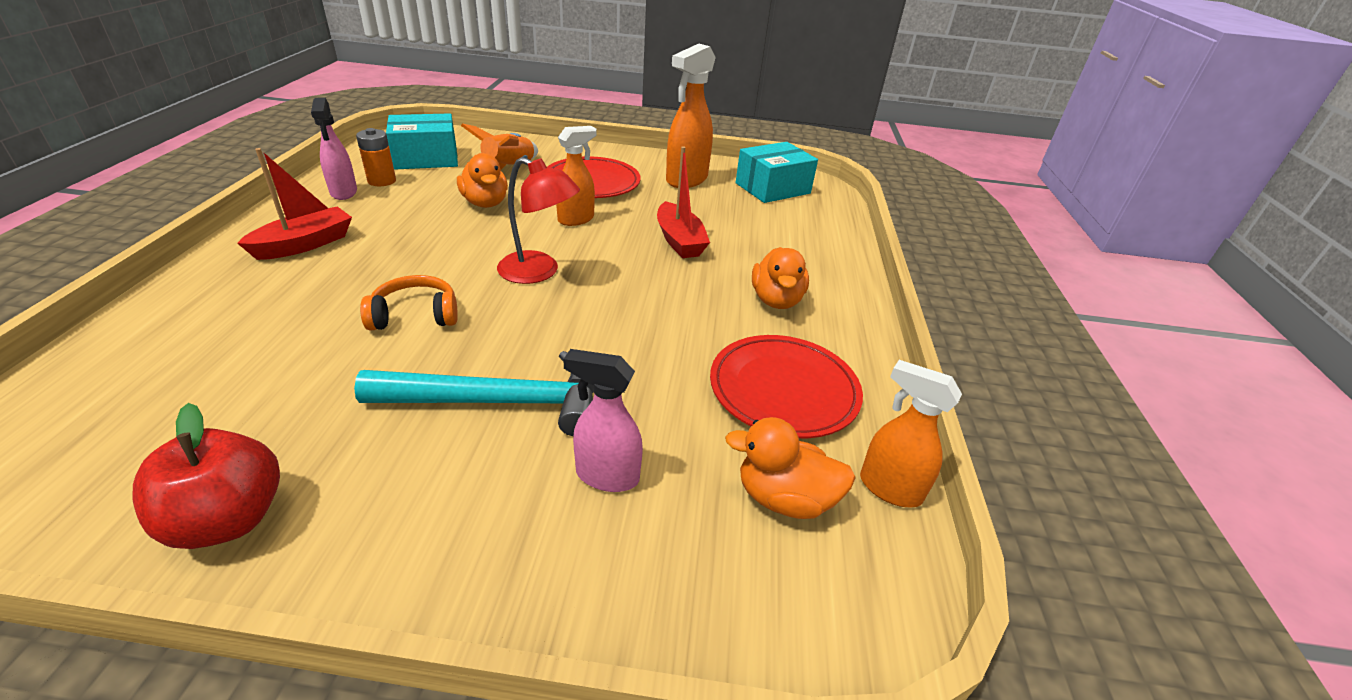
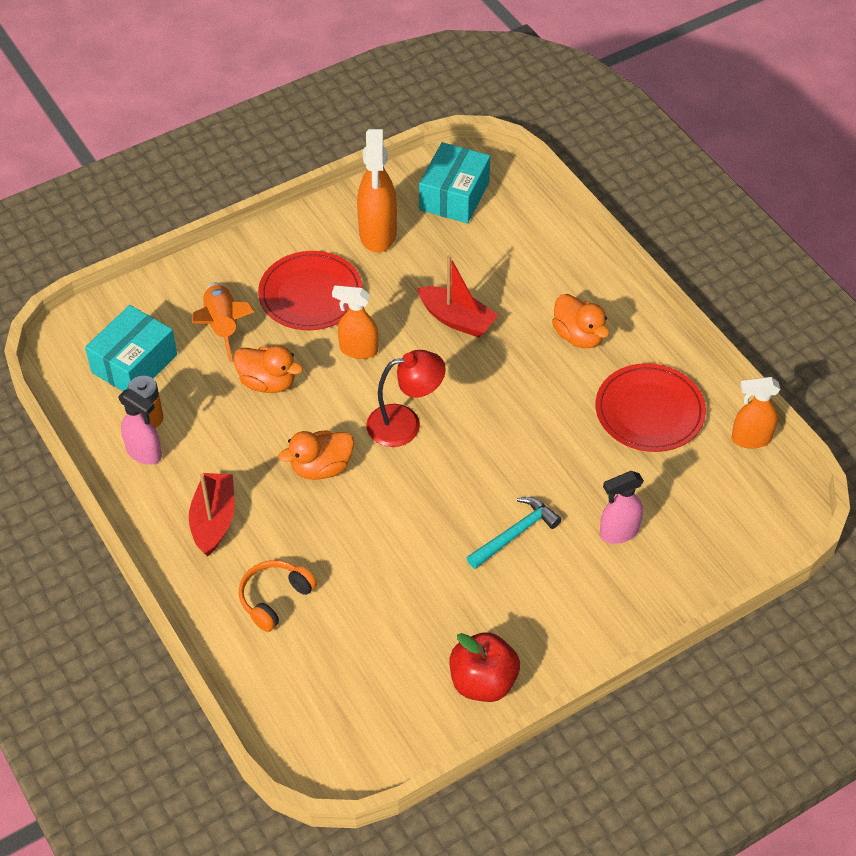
camera: 35 degrees left, 15 degrees up
(415, 315) = (383, 517): orange headphones -> orange headphones (275, 598)
(500, 402) = (515, 534): turquoise hammer -> turquoise hammer, size x0.63
(576, 219) = (358, 350): orange spray bottle -> orange spray bottle turned 90 degrees counterclockwise
(784, 498) = (709, 481): orange duck -> orange duck (321, 468)

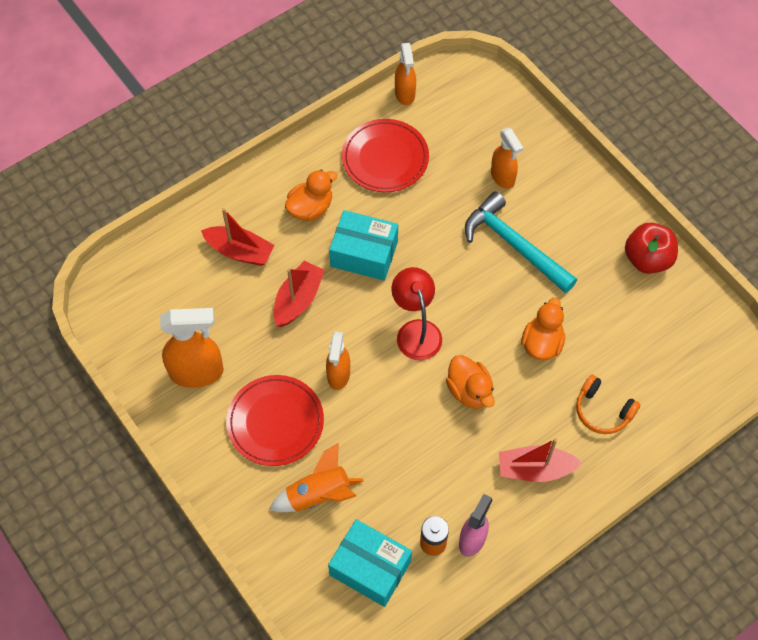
camera: 95 degrees left, 10 degrees up
(268, 382) = (382, 446): orange duck -> orange duck (542, 343)
(454, 196) = (147, 312): turquoise box -> turquoise box (364, 254)
(515, 534) = (514, 245): turquoise hammer -> turquoise hammer, size x1.58
(523, 271) = (240, 251): none -> red boat
(618, 532) = (502, 177): pink spray bottle -> orange spray bottle

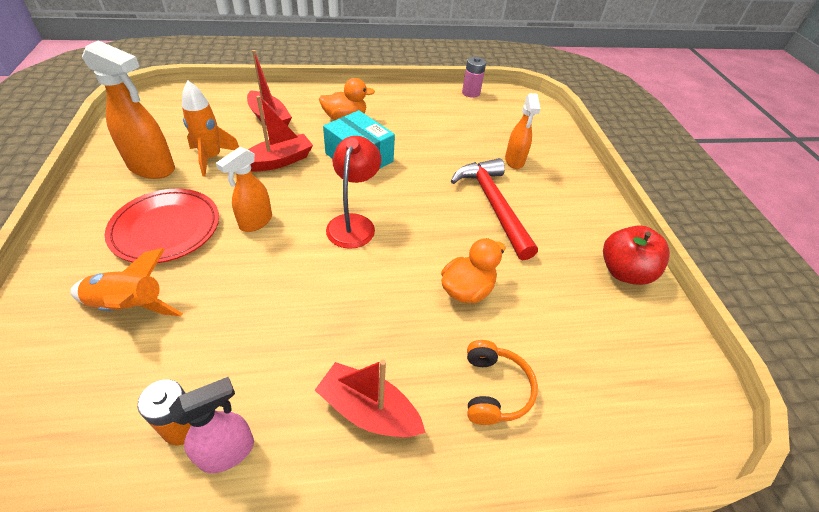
camera: 25 degrees right, 15 degrees down
(236, 331) = (212, 158): none -> orange rocket
(370, 568) = (90, 412): turquoise box -> none
(385, 158) = (427, 116): red plate -> none
(405, 94) = (471, 93): orange spray bottle -> pink battery
(469, 391) = (361, 293): orange duck -> none
(514, 245) = (493, 205): turquoise hammer -> red hammer
(603, 411) = (494, 389): orange headphones -> orange headphones turned 150 degrees counterclockwise

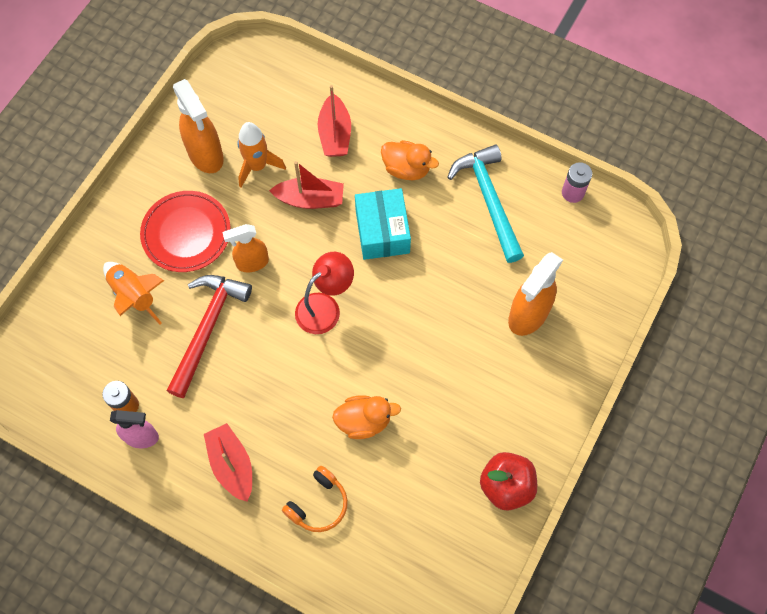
camera: 40 degrees right, 20 degrees up
(421, 114) = (489, 200): none -> turquoise hammer
(493, 205) = (458, 355): red hammer -> red hammer (208, 328)
(514, 161) = (528, 315): orange spray bottle -> orange spray bottle, size x1.56

